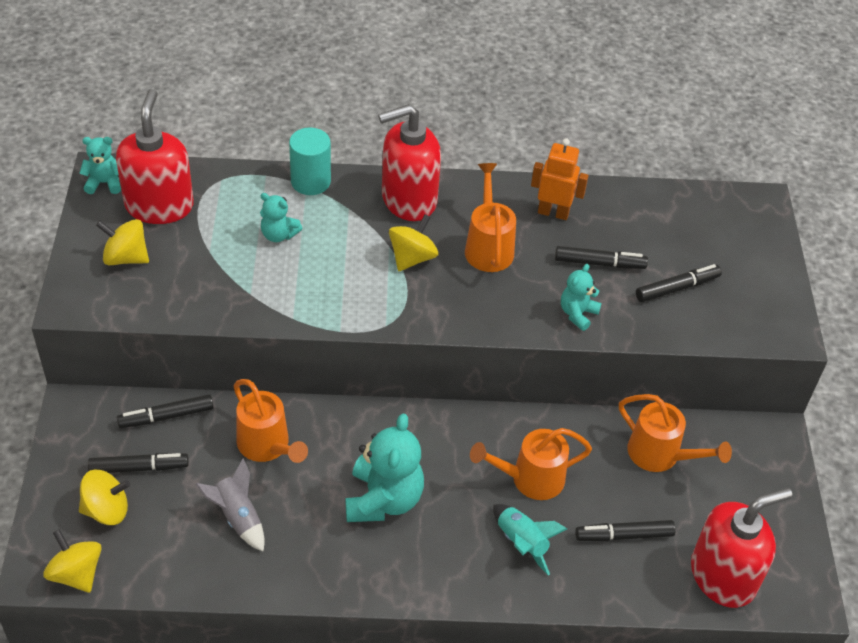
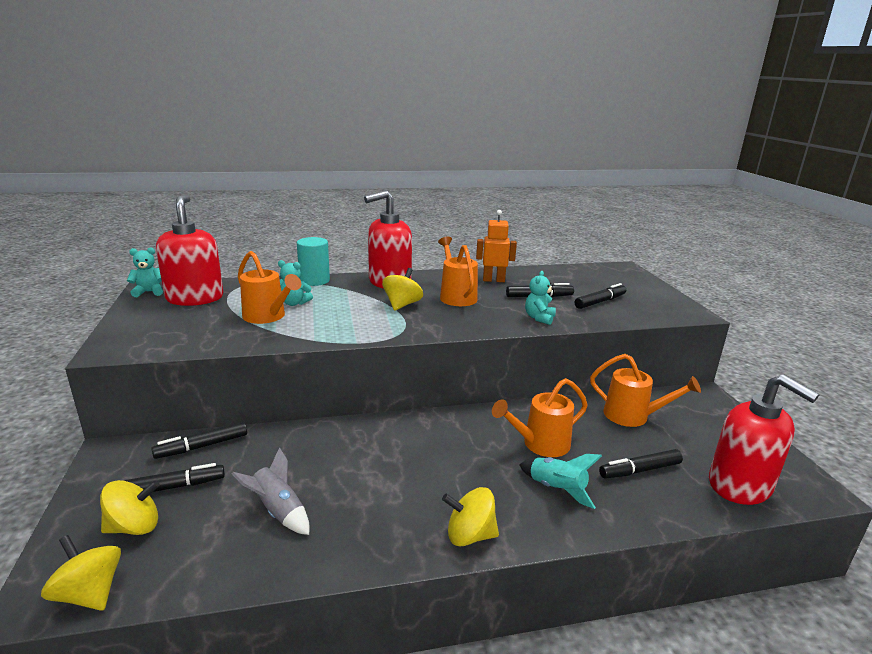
camera: 10 degrees left, 25 degrees down
(126, 257) = (164, 323): yellow spinning top -> yellow spinning top (469, 535)
(267, 446) = (301, 454): orange watering can -> orange watering can (268, 317)
(383, 499) = (419, 476): turquoise teddy bear -> none
(723, 576) = (740, 486): red soap dispenser -> red soap dispenser turned 90 degrees clockwise

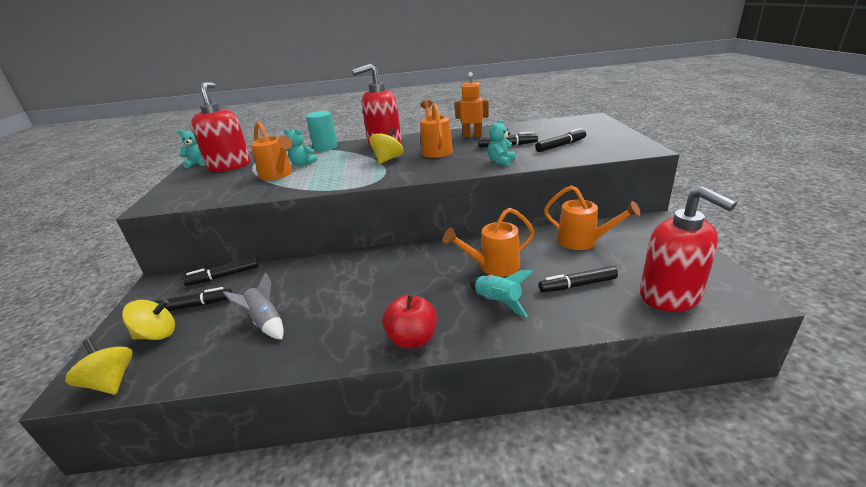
camera: 10 degrees right, 5 degrees up
(469, 535) = (412, 339): yellow spinning top -> red apple

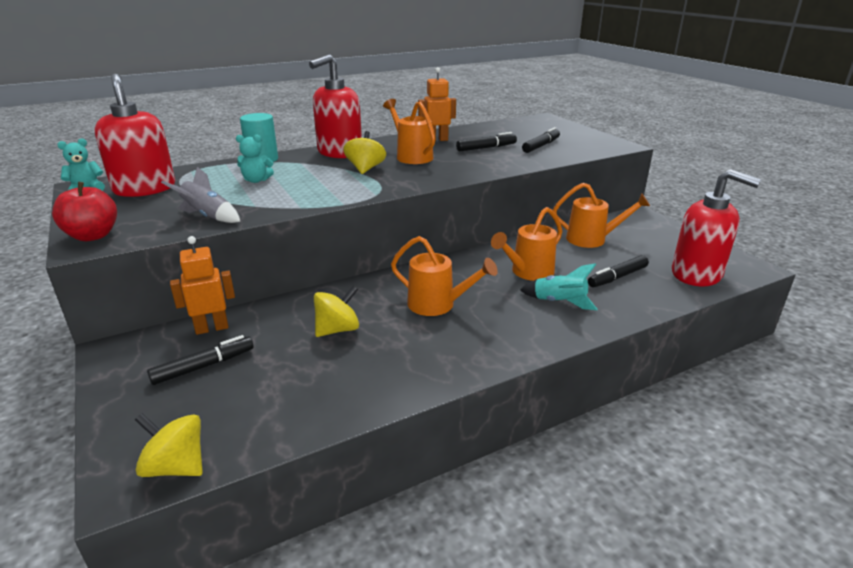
camera: 25 degrees left, 0 degrees up
(157, 334) = (185, 405): yellow spinning top -> yellow spinning top (338, 329)
(224, 276) = (212, 328): black marker -> orange robot
(265, 322) = (323, 365): grey rocket -> grey rocket (207, 216)
(278, 175) = (238, 195): orange watering can -> orange watering can (438, 305)
(412, 339) = (506, 349): red apple -> red apple (93, 236)
(501, 162) = (497, 164): turquoise teddy bear -> none

